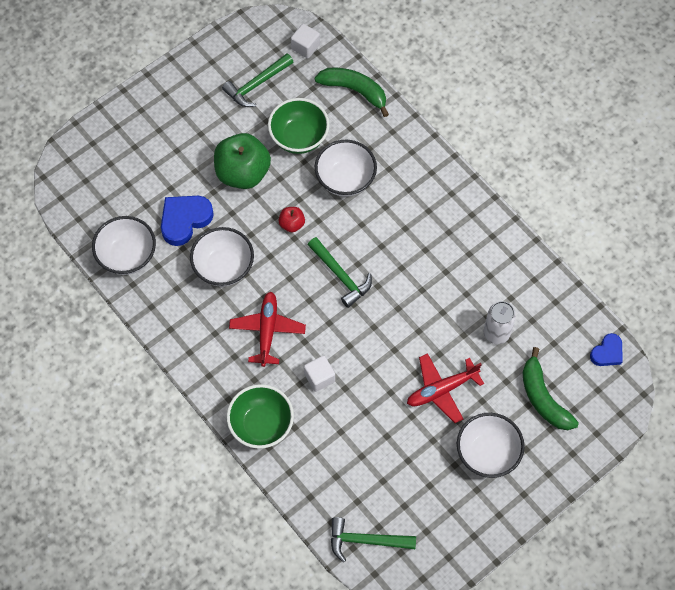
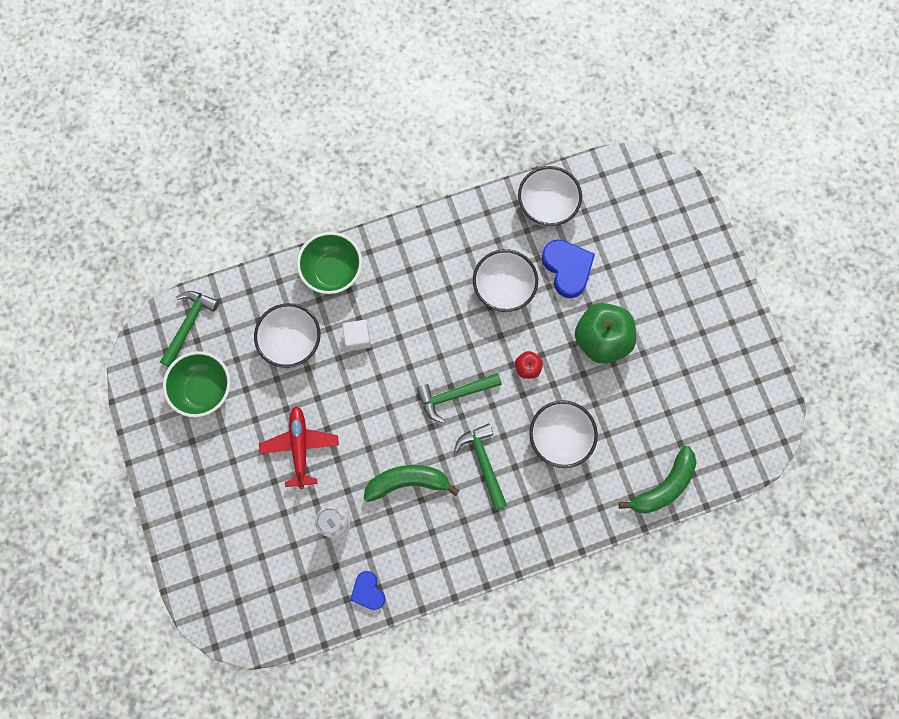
camera: 110 degrees right, 10 degrees up
(256, 84) = (702, 387): green hammer -> green hammer (483, 463)
(267, 330) = (423, 307): red plane -> none
(299, 137) = (624, 408): green bowl -> green bowl (204, 389)
(305, 47) = (734, 453): white cube -> none
(487, 453) = (221, 465): white bowl -> white bowl (292, 342)
(543, 398) = (252, 542): green banana -> green banana (408, 482)
(607, 352) = (272, 629): blue heart -> blue heart (368, 591)

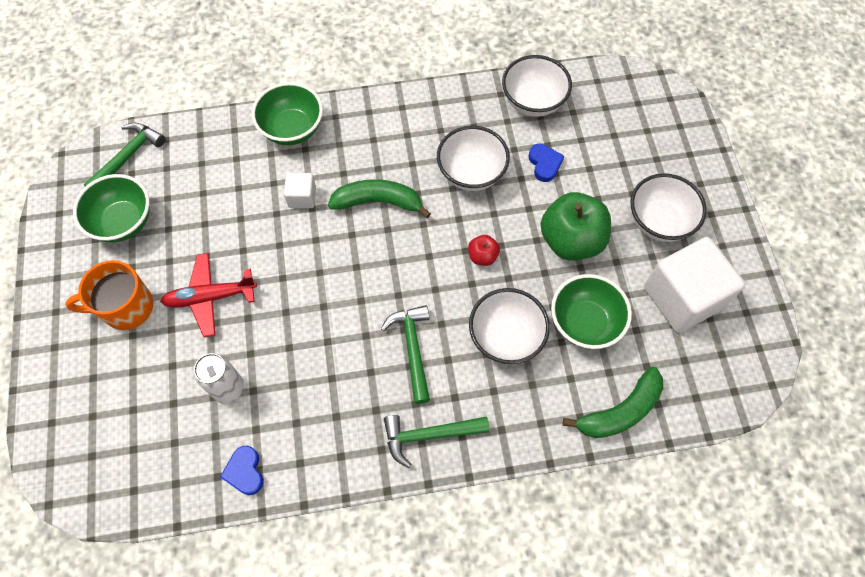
camera: 10 degrees right, 10 degrees down
(229, 469) = (126, 307): none -> orange mug
(292, 342) = (231, 190): white bowl -> white bowl (659, 221)
(300, 447) = (210, 297): red plane -> red plane turned 105 degrees counterclockwise
(408, 482) = (321, 356): green banana -> green banana (378, 202)
(454, 395) = (395, 271): green hammer -> green hammer (429, 435)
(567, 269) = (544, 164): blue heart -> blue heart, size x0.61
(624, 414) = (584, 323): none -> green bowl
(703, 376) = (682, 297): none -> white cube

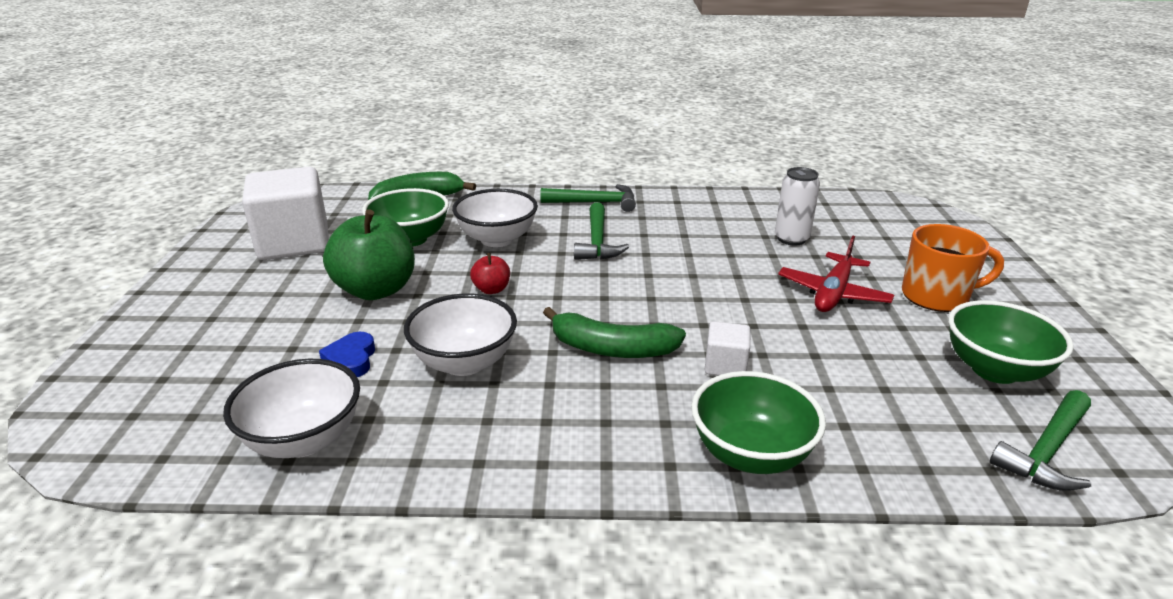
camera: 170 degrees left, 35 degrees down
(210, 297) = (833, 293): red plane -> red plane turned 120 degrees clockwise
(245, 472) = (763, 202): blue heart -> none
(659, 221) = (255, 293): white bowl -> none

